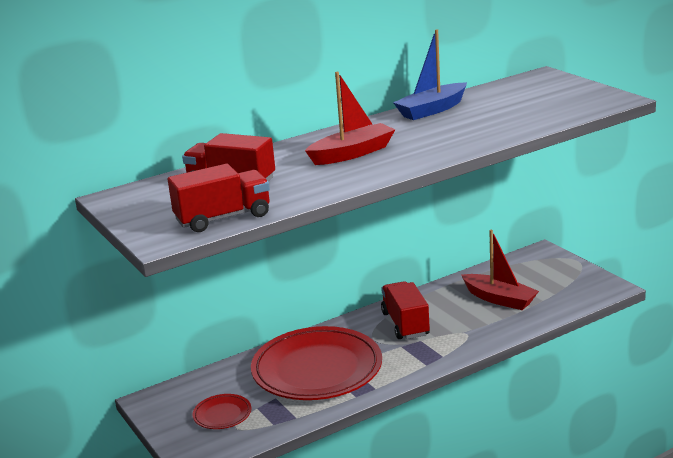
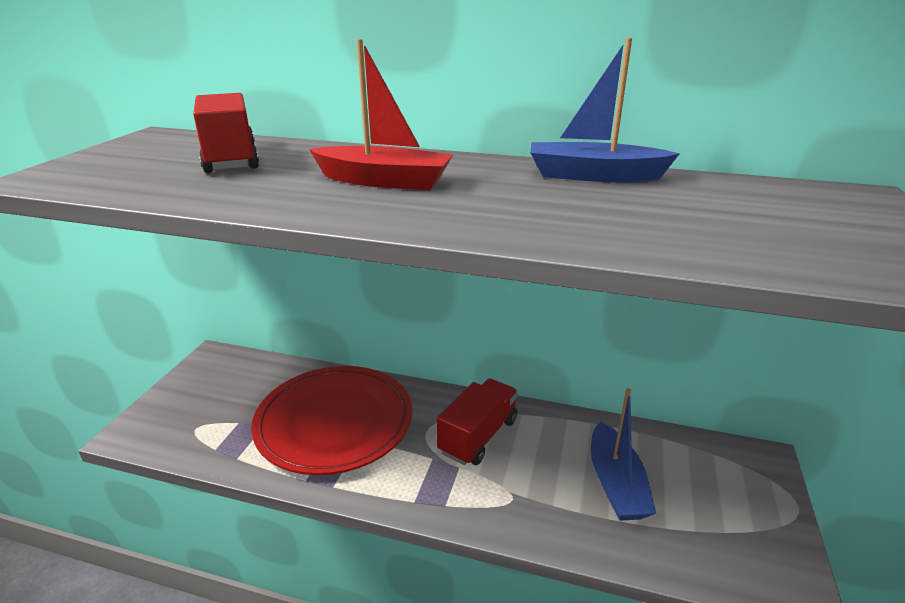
camera: 45 degrees right, 5 degrees up
(222, 415) = (213, 408): red plate -> none
(223, 218) = (116, 184): red truck -> none
(499, 299) = (616, 484): red boat -> blue boat

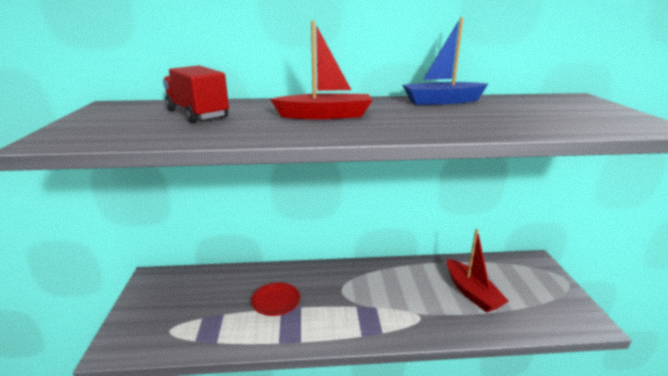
camera: 20 degrees left, 5 degrees down
(334, 424) = (276, 301): red plate -> red plate, size x0.43
(478, 436) = (376, 286): red truck -> none
(616, 484) = (472, 293): blue boat -> red boat

